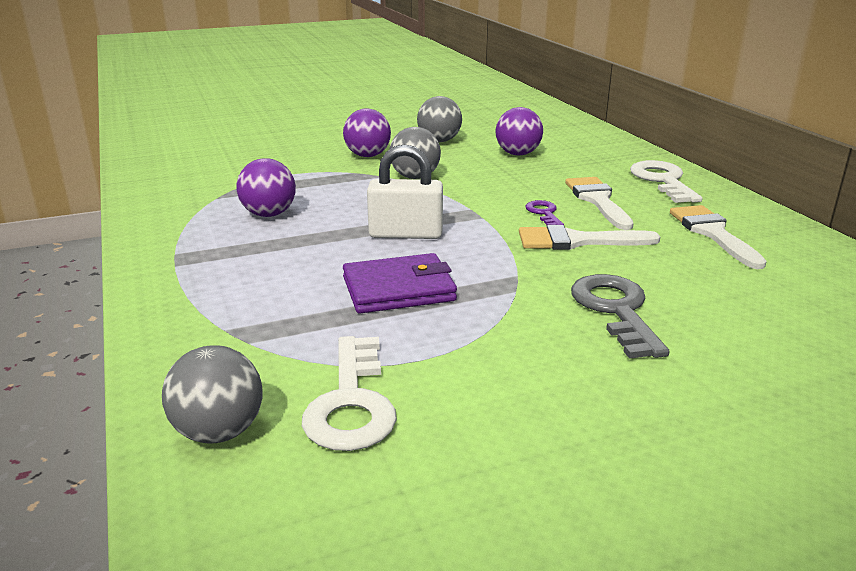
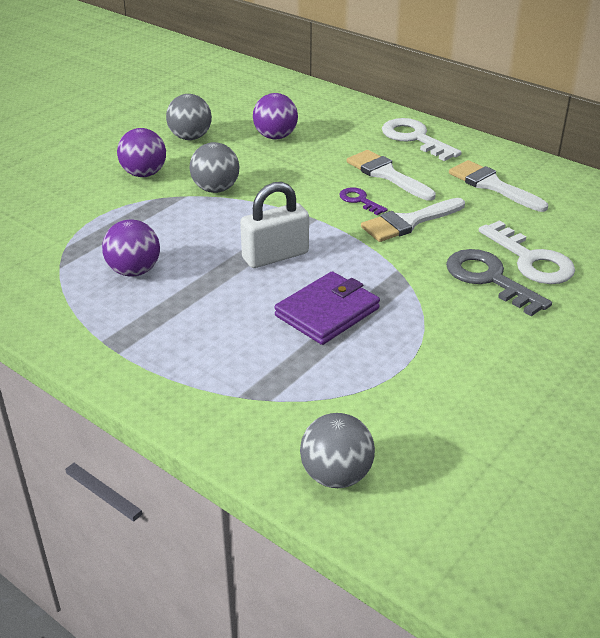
camera: 30 degrees left, 10 degrees up
(351, 403) = (397, 418): white key -> white key (531, 260)

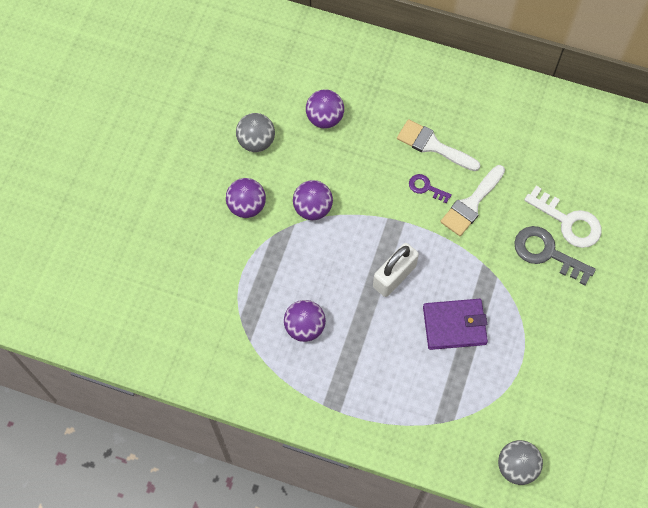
camera: 20 degrees left, 30 degrees up
(216, 189) = (313, 208): grey ball -> purple ball
(327, 312) = (454, 325): purple wallet -> purple wallet turned 60 degrees clockwise
(415, 138) = (436, 85): white key -> none
(492, 185) = (515, 135): white brush -> none

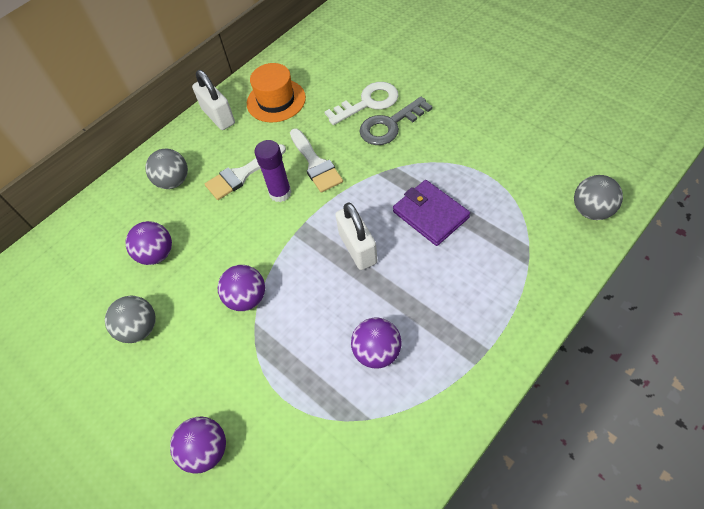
camera: 60 degrees left, 10 degrees down
(247, 206) = (207, 365): purple ball -> purple ball (206, 450)
(402, 92) = (173, 181): none -> grey ball
(426, 187) = (280, 193): purple key -> purple glue stick
(454, 325) = (430, 215): purple wallet -> purple wallet turned 60 degrees counterclockwise
(492, 91) = (218, 116): none -> white padlock
(534, 134) = (276, 100): none -> orange hat

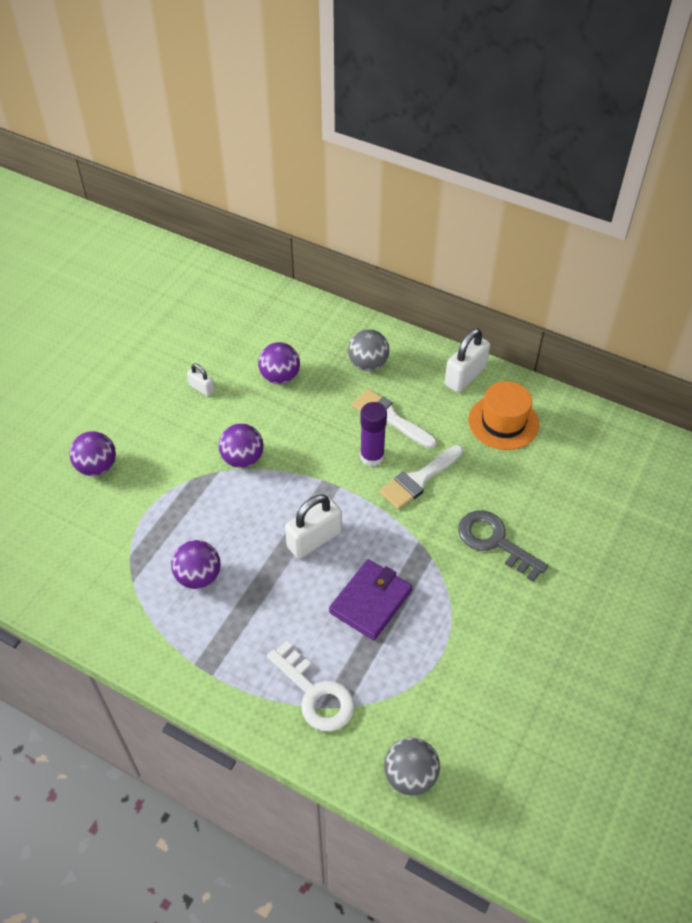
camera: 70 degrees right, 5 degrees down
(140, 329) = (202, 388): grey ball -> white padlock
(368, 103) = (525, 513): white key -> white key (315, 694)

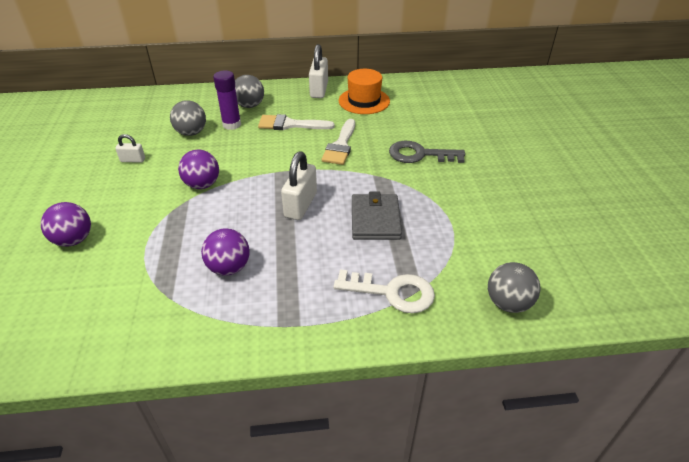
camera: 35 degrees left, 10 degrees down
(280, 377) = (191, 133): purple ball -> grey ball
(370, 601) = (375, 220): purple wallet -> grey wallet
(372, 456) = (298, 147): purple glue stick -> purple glue stick (232, 124)

